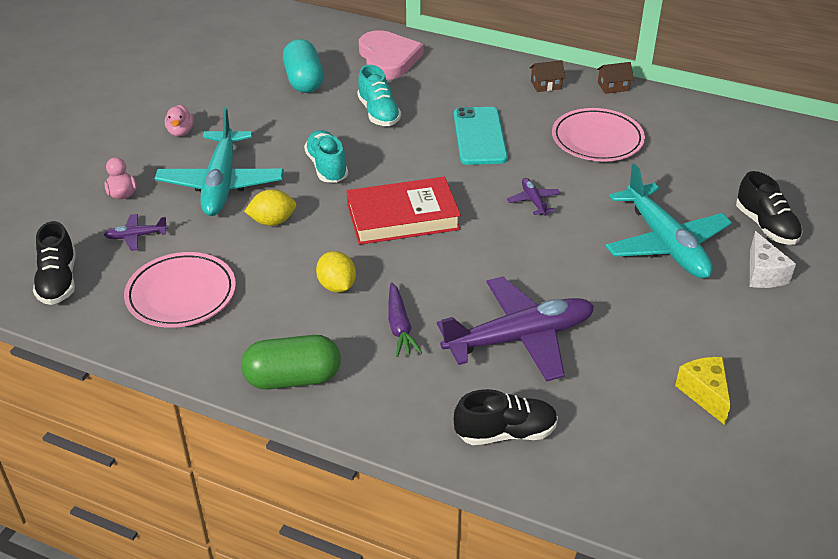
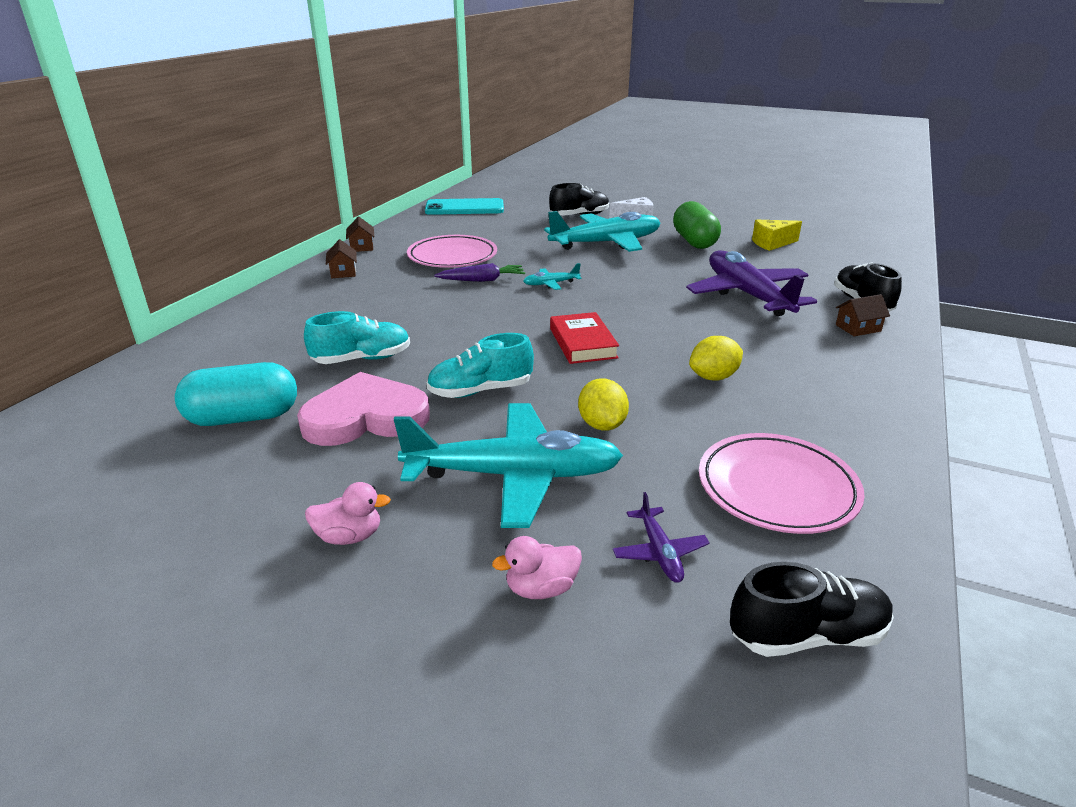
camera: 90 degrees left, 10 degrees down
(293, 378) = (872, 397): green capsule -> green capsule (694, 241)
(388, 59) = (223, 354): pink heart -> pink heart (365, 417)
(399, 327) = (761, 343): purple carrot -> purple carrot (482, 280)
(403, 217) = (583, 343): red book -> red book, size x0.66
(435, 409) = (858, 328): none -> brown house
(479, 136) = (433, 304): turquoise phone -> turquoise phone (464, 208)
(533, 201) = (551, 284): purple plane -> turquoise plane

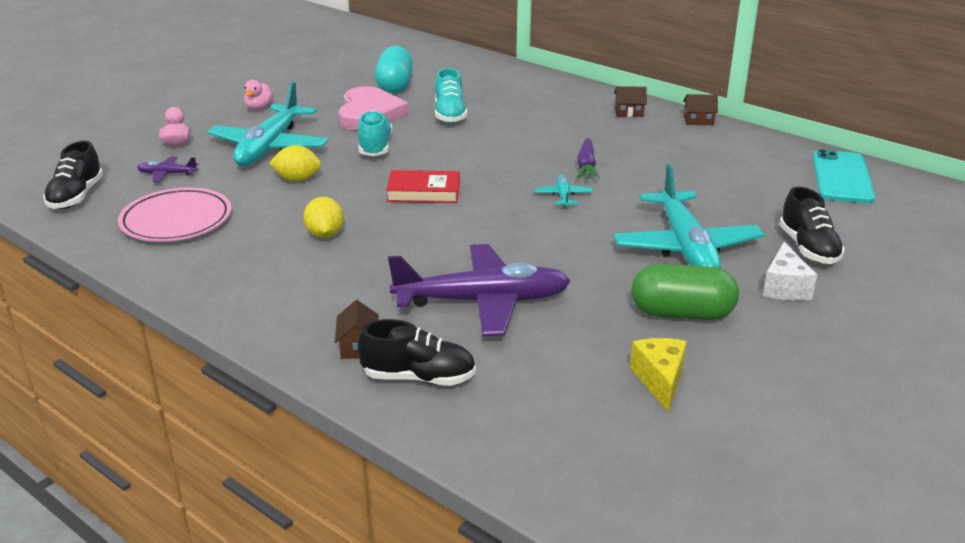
camera: 105 degrees right, 0 degrees up
(452, 256) = (658, 158): pink plate -> none

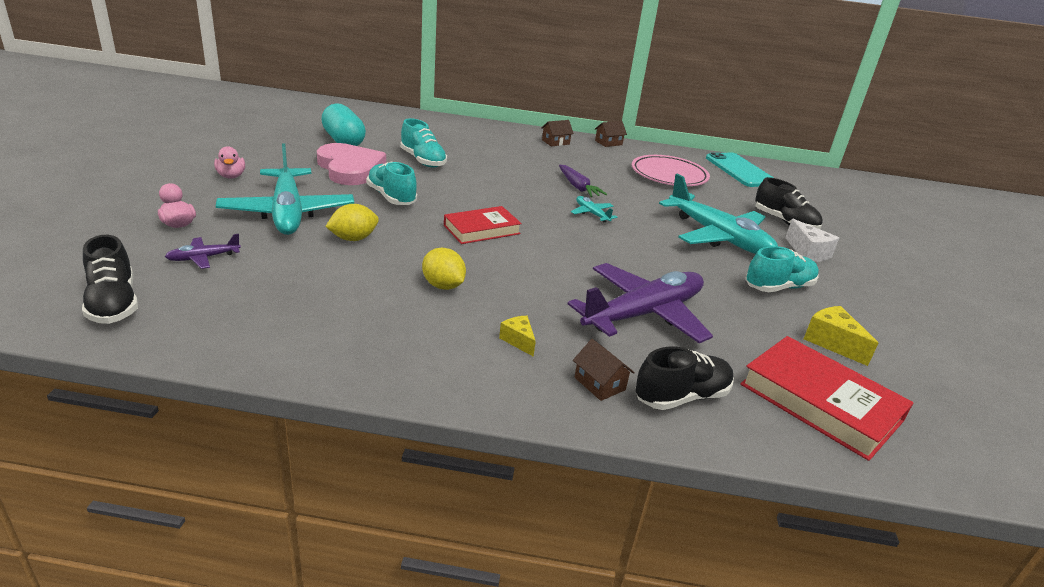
camera: 35 degrees left, 0 degrees up
(176, 220) = (272, 305): pink plate -> pink plate (669, 175)
(333, 294) = (518, 341): none -> yellow cheese
(555, 425) = (820, 402): none -> red book
(682, 313) = (778, 287): green capsule -> turquoise shoe

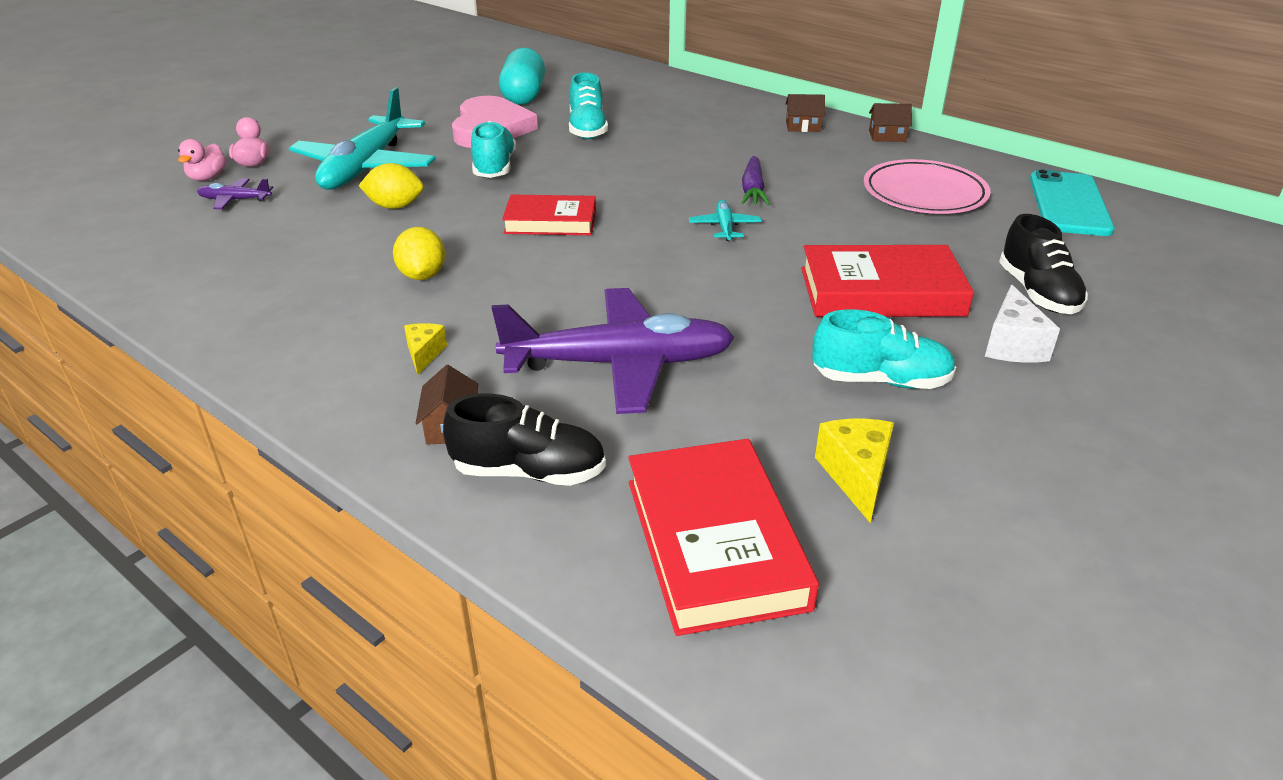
camera: 35 degrees right, 5 degrees up
(113, 303) = (117, 227): black shoe -> none
(231, 176) = (359, 121): pink duck -> pink duck (207, 178)
(718, 237) = (881, 292): turquoise plane -> red book

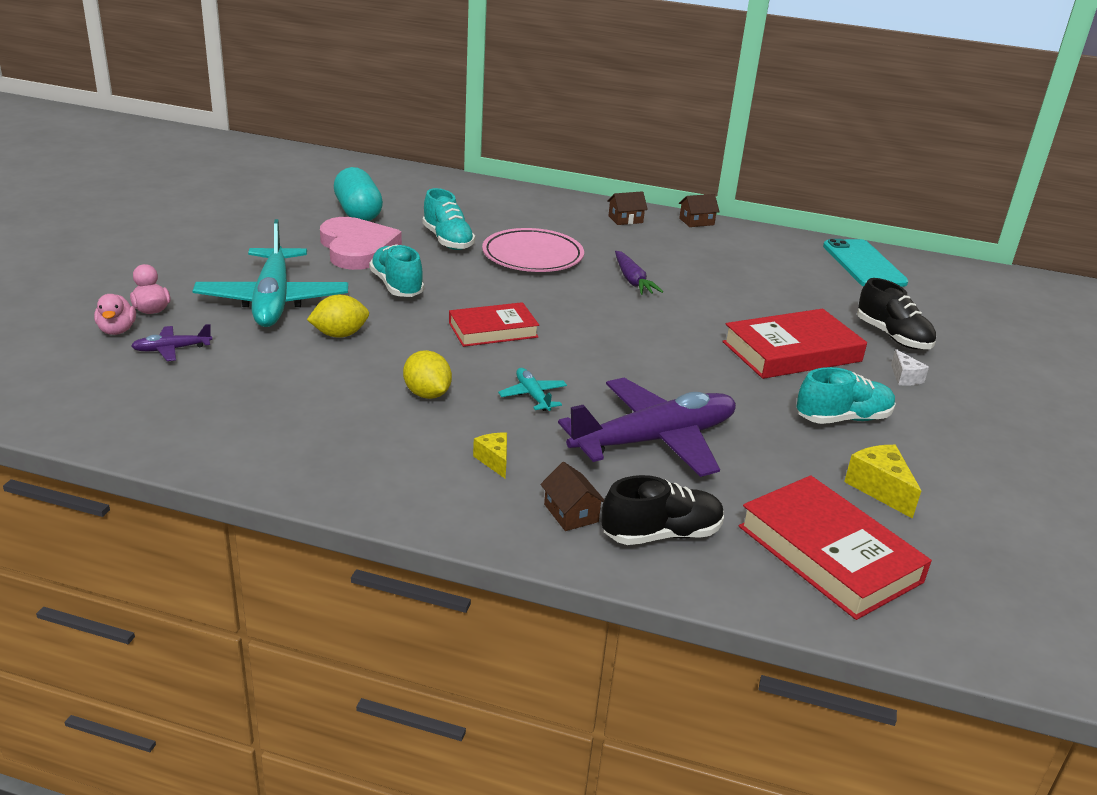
camera: 25 degrees left, 5 degrees down
(724, 227) = (637, 316): turquoise plane -> turquoise plane (533, 396)
(924, 194) = (761, 268): pink plate -> pink plate (532, 256)
(1012, 345) = (905, 377): white cheese -> white cheese, size x0.64

